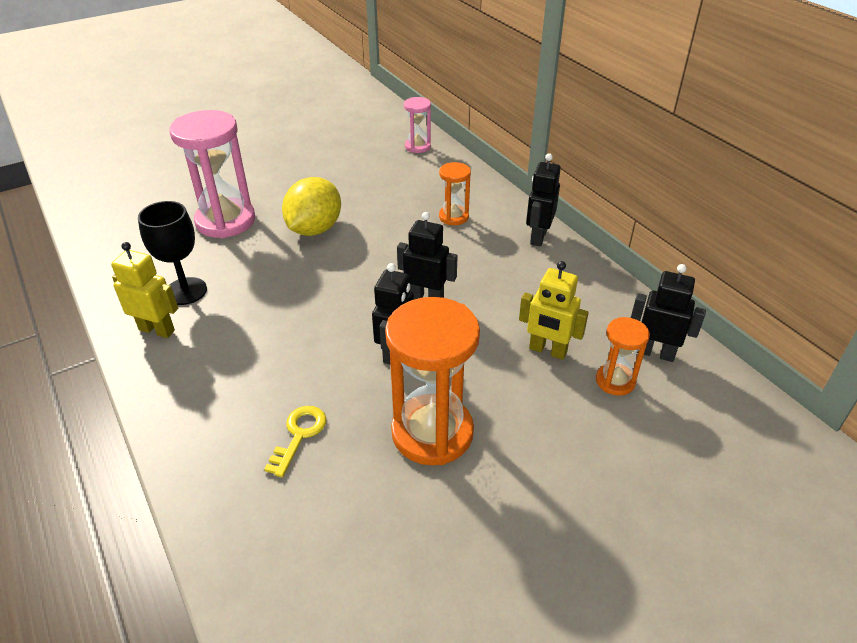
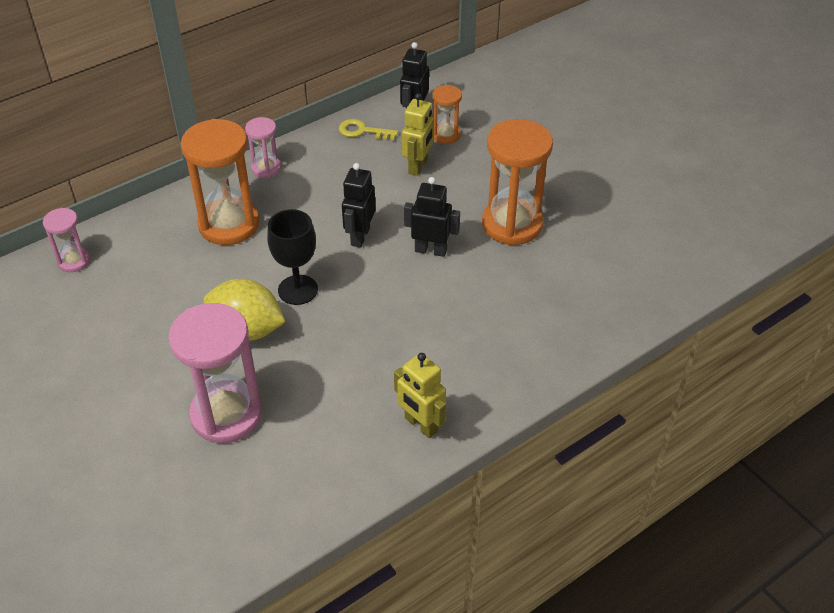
camera: 95 degrees left, 5 degrees up
(157, 330) = (421, 425): yellow robot -> yellow robot turned 60 degrees counterclockwise
(186, 291) = (359, 418): black goblet -> black goblet (298, 290)
(299, 435) = (529, 296): yellow key -> yellow key (363, 131)
(453, 217) = (229, 224): orange hourglass -> orange hourglass, size x1.95
(538, 237) = (266, 168): black robot -> pink hourglass

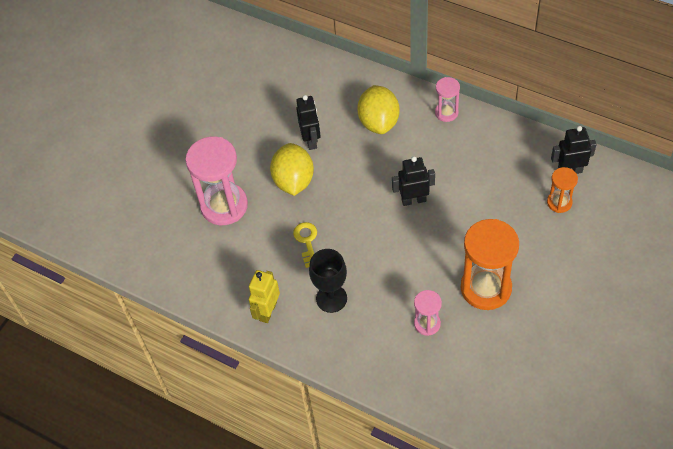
camera: 70 degrees right, 10 degrees up
(74, 261) = (299, 63): pink hourglass -> pink hourglass (427, 323)
(229, 224) = (379, 122): orange hourglass -> yellow lemon
(298, 290) = (343, 190): black goblet -> black goblet (331, 298)
(363, 131) = (526, 148): yellow key -> yellow key (307, 241)
(418, 166) = (510, 201): yellow robot -> none
(431, 250) = (426, 248): black robot -> black robot (311, 140)

